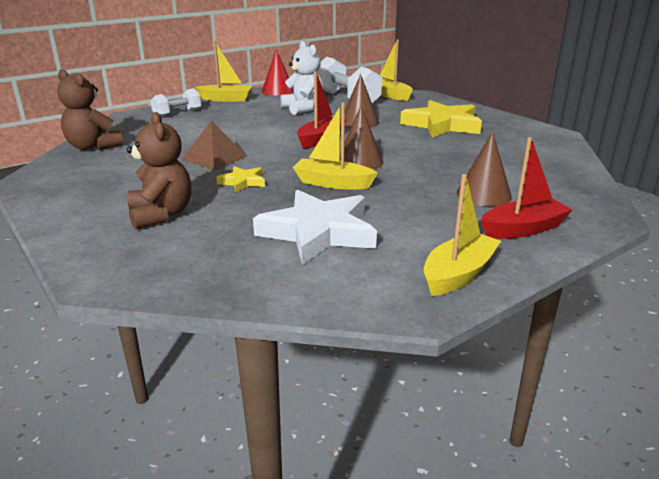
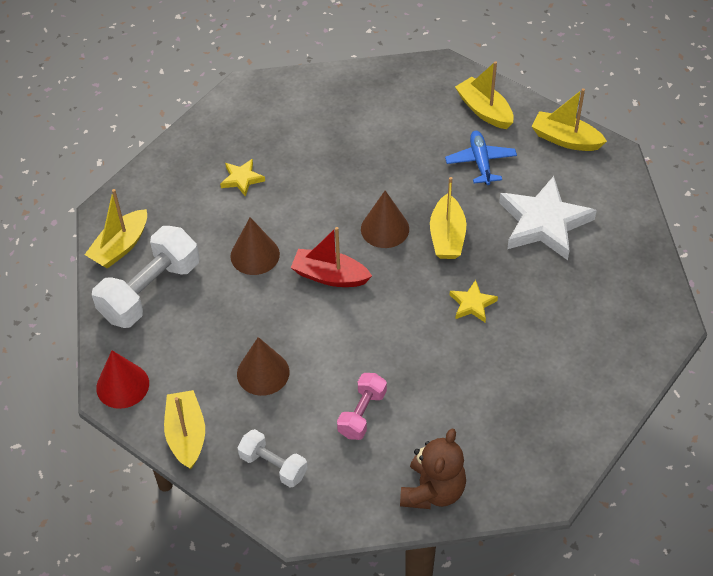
camera: 105 degrees left, 25 degrees up
(161, 214) = (563, 336): brown teddy bear -> none
(184, 136) = (362, 414): none -> pink dumbbell
(214, 158) = (420, 352): brown pyramid -> none
(303, 109) = (212, 326): white teddy bear -> none
(431, 213) = (481, 162): none -> blue plane
(442, 125) = (242, 179): yellow star -> yellow star, size x0.48
(483, 194) = (429, 134): brown cone -> brown cone (263, 373)
(523, 229) = (484, 110): red boat -> yellow boat

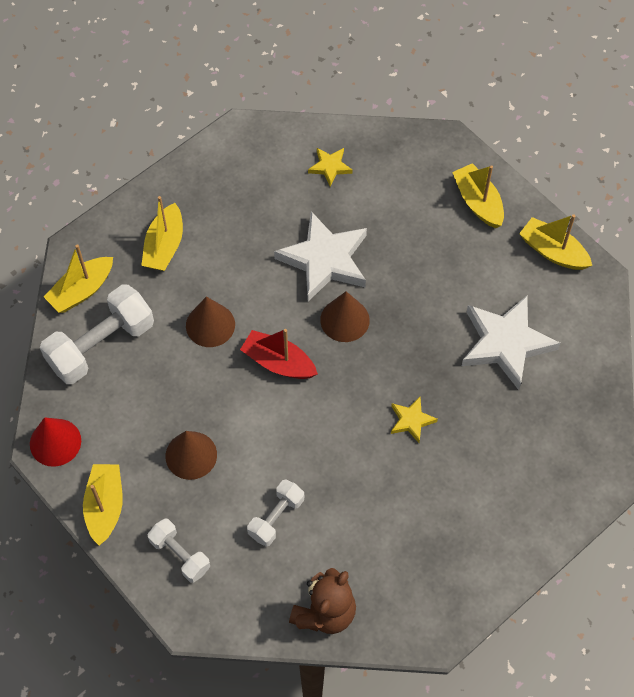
camera: 10 degrees right, 10 degrees up
(242, 179) = (215, 236): yellow star -> yellow star (330, 167)
(352, 181) = (324, 260): none -> white star
(362, 414) = (276, 517): pink dumbbell -> white dumbbell
(447, 236) = (405, 340): yellow boat -> yellow boat (164, 246)
(481, 162) = (459, 262): blue plane -> none

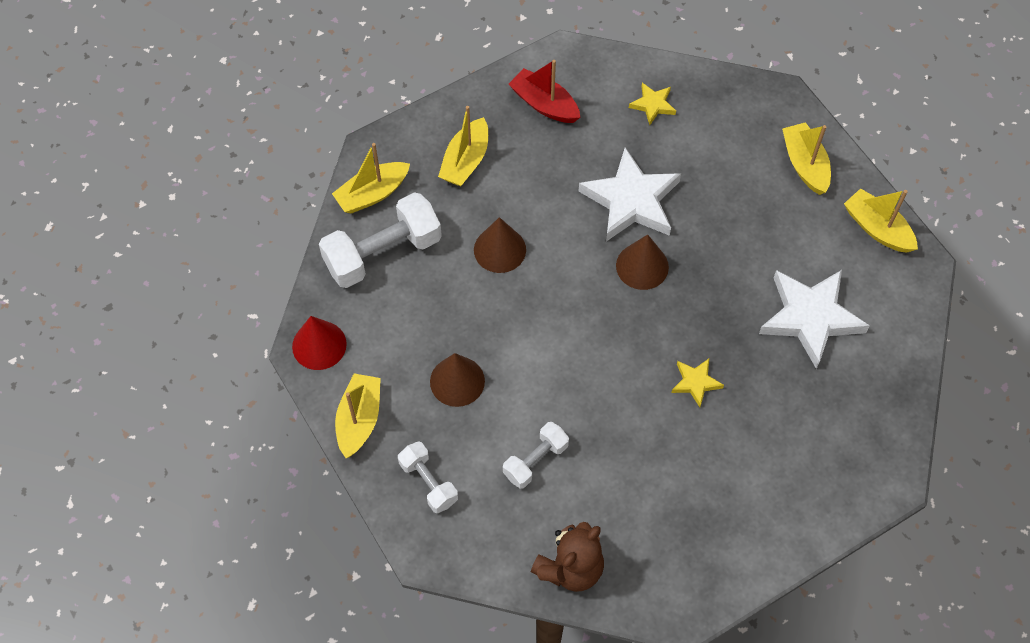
camera: 10 degrees right, 0 degrees up
(278, 362) = (565, 299): red boat -> red boat (544, 104)

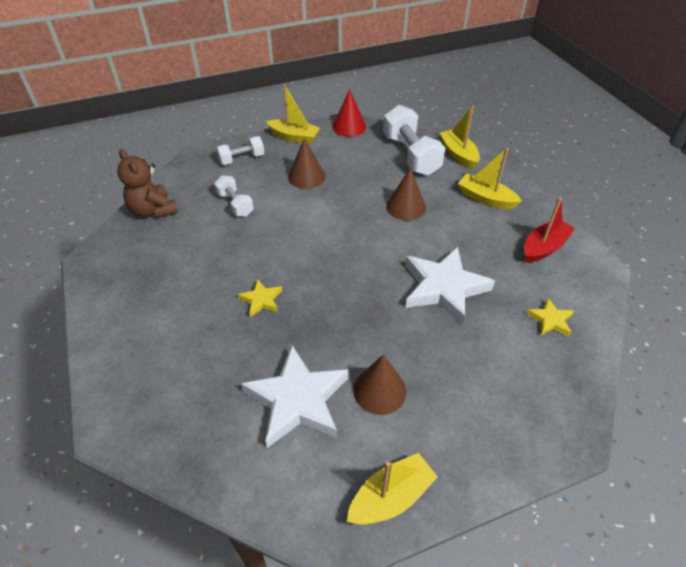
camera: 100 degrees right, 15 degrees down
(642, 266) = (377, 284): brown cone -> brown cone (379, 390)
(805, 164) = (481, 440): yellow boat -> none

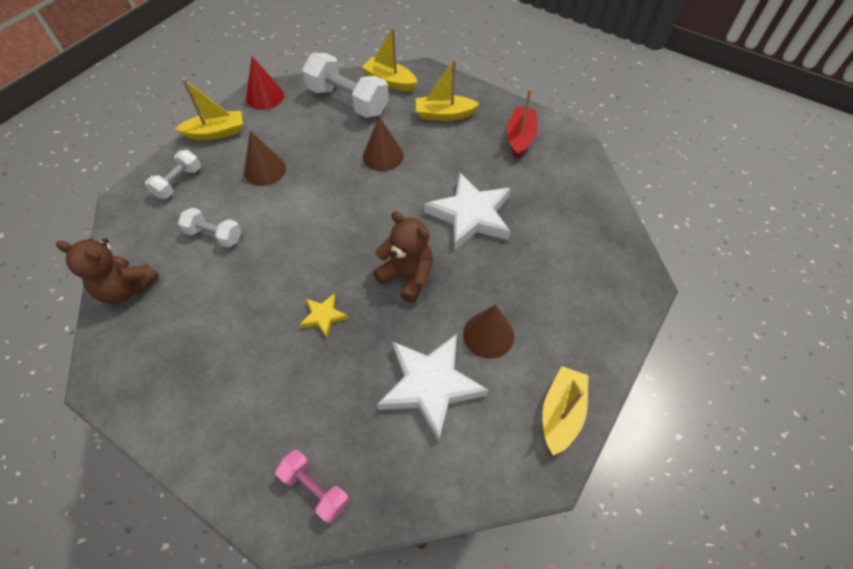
camera: 35 degrees left, 10 degrees up
(152, 418) = (315, 488): none -> pink dumbbell
(349, 306) = (407, 276): none -> brown teddy bear
(550, 320) = (567, 199): yellow star -> none

